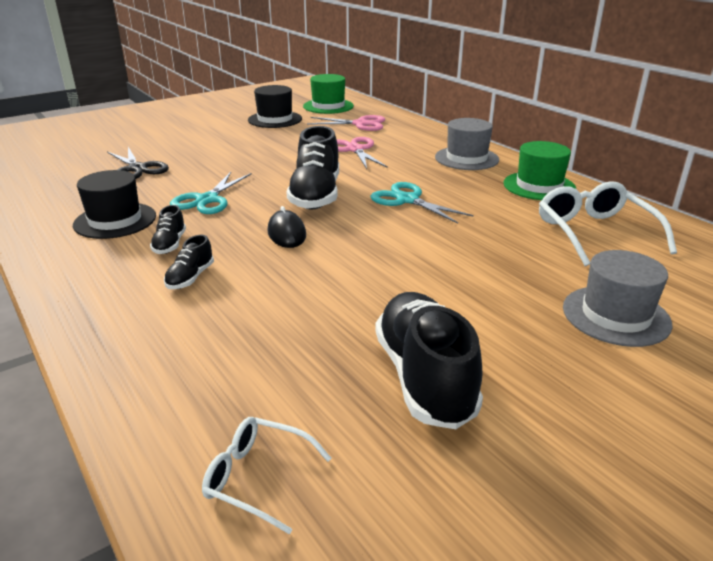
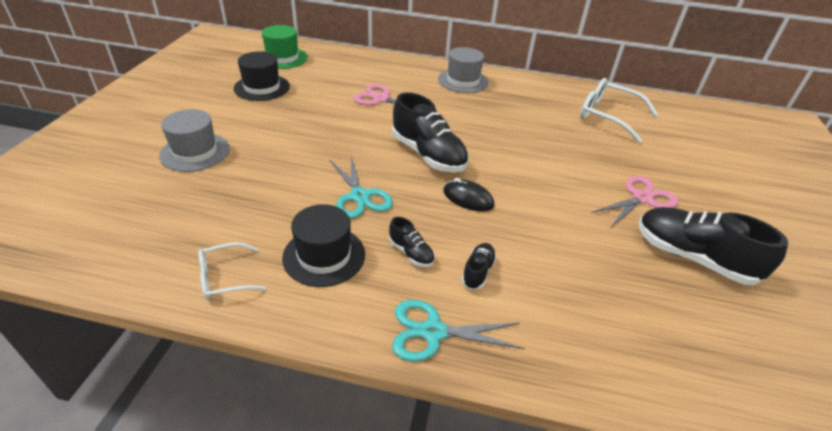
camera: 45 degrees left, 10 degrees up
(137, 169) = (235, 192): black scissors -> none
(190, 278) = (478, 272): black shoe -> black shoe turned 135 degrees counterclockwise
(257, 477) = (738, 371): white glasses -> white glasses (224, 278)
(360, 124) = (341, 70): pink scissors -> pink scissors (642, 198)
(407, 200) = (488, 133): turquoise scissors -> turquoise scissors (433, 332)
(539, 186) = (534, 90): green hat -> none
(615, 315) = (692, 169): grey hat -> grey hat (195, 152)

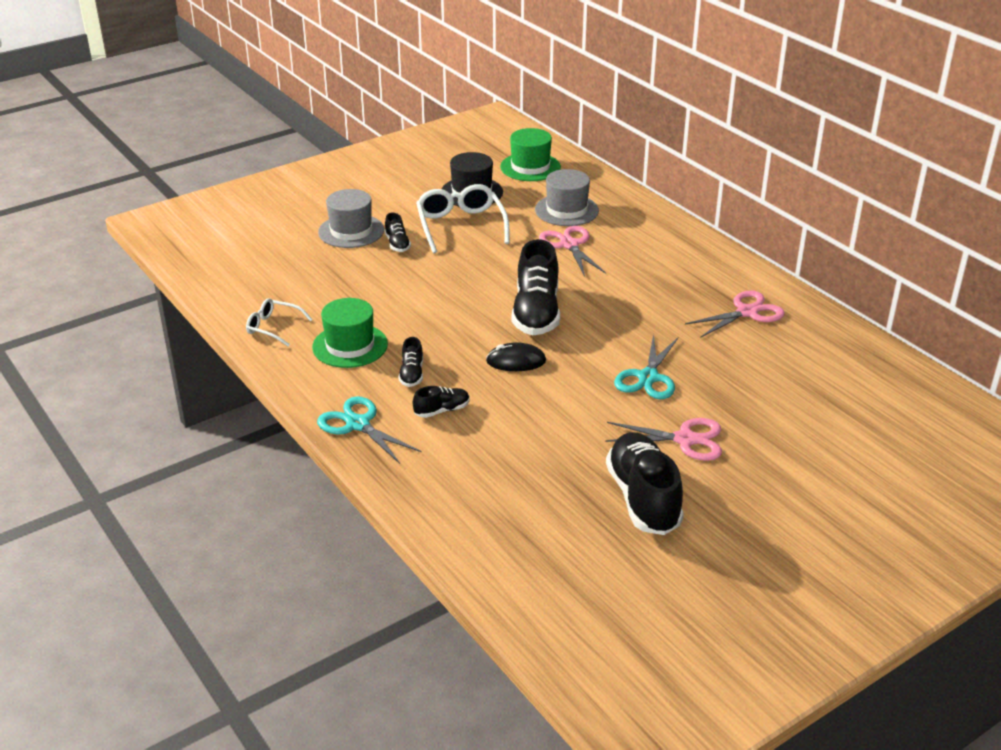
camera: 45 degrees right, 5 degrees down
(251, 147) = (397, 244): none -> black shoe
(324, 256) = (350, 346): black hat -> green hat
(360, 196) = (430, 319): turquoise scissors -> turquoise scissors (648, 377)
(463, 81) = (689, 259): grey hat -> grey hat (566, 210)
(468, 198) = (516, 361): black mouse -> black mouse turned 75 degrees counterclockwise
(539, 100) = (747, 312): none -> pink scissors
(608, 116) = (802, 361): white glasses -> white glasses (460, 226)

